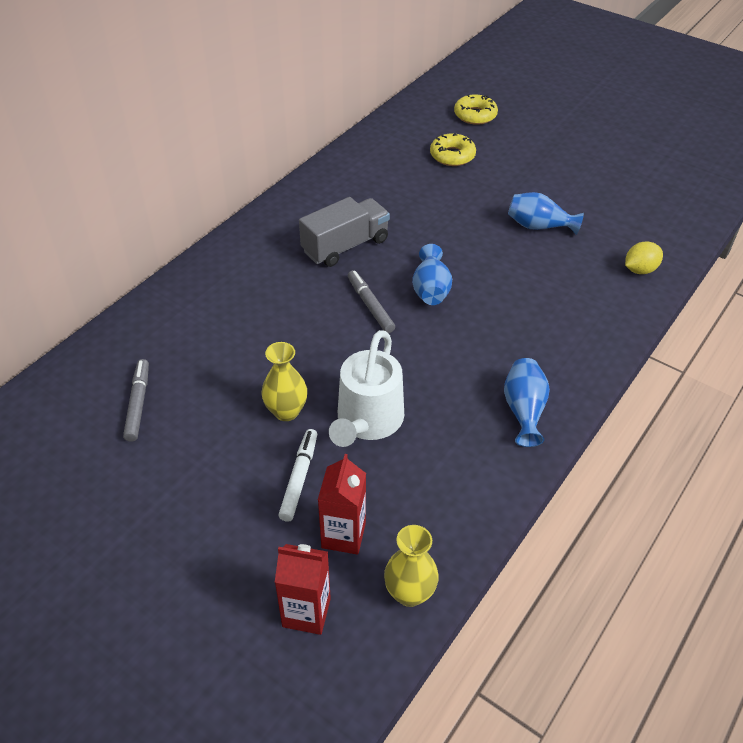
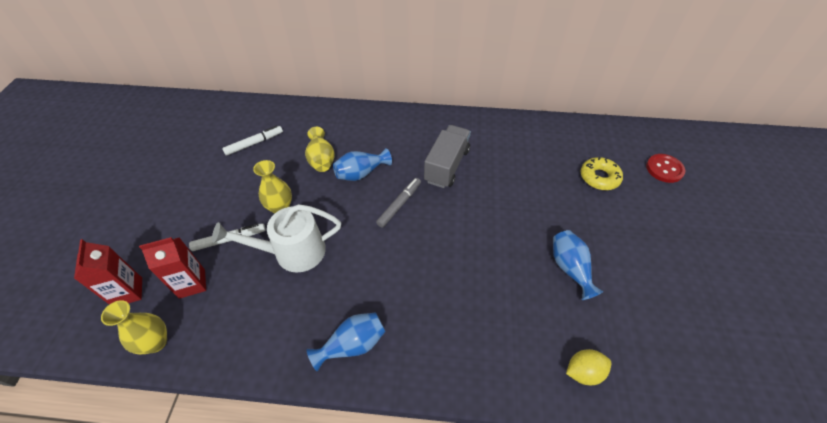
camera: 60 degrees right, 5 degrees up
(138, 403) = (254, 143): grey marker -> white marker
(236, 345) = (321, 159): none -> yellow vase
(345, 246) = (447, 166): grey truck -> grey truck turned 90 degrees counterclockwise
(431, 290) = (440, 230): blue vase -> blue vase (361, 173)
(475, 115) = (664, 169): yellow donut -> red button
(640, 270) = (583, 372): yellow lemon -> yellow lemon turned 45 degrees counterclockwise

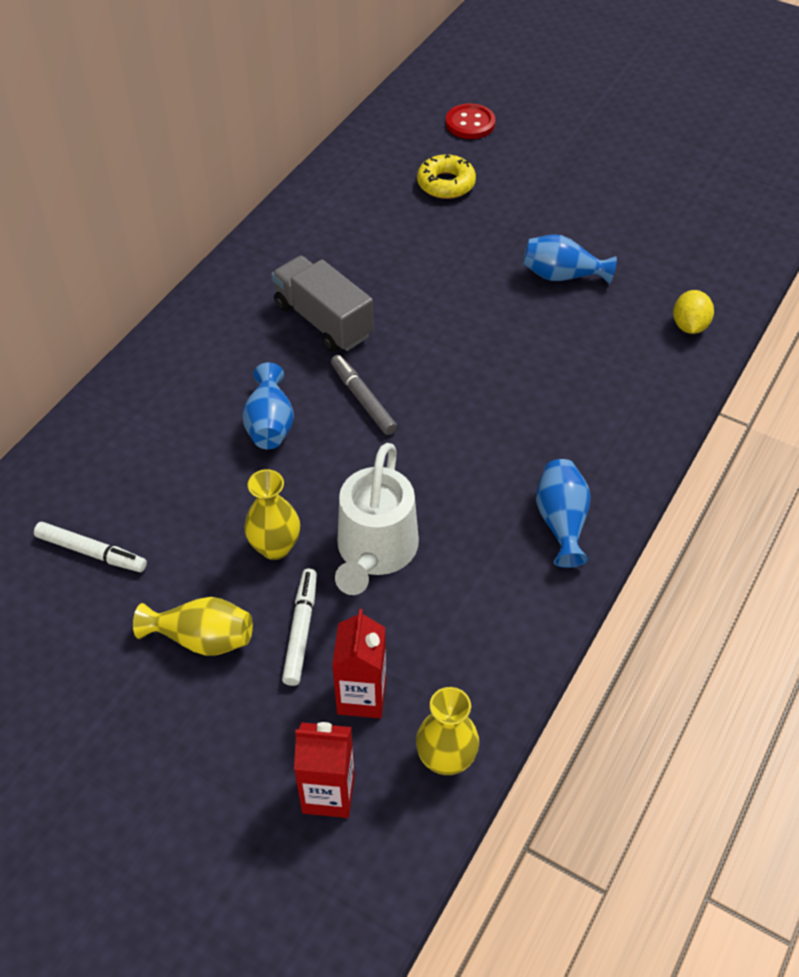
camera: 65 degrees left, 0 degrees up
(254, 143) = (91, 552): white marker -> white marker turned 120 degrees clockwise
(321, 159) = (203, 466): yellow vase -> yellow vase (202, 638)

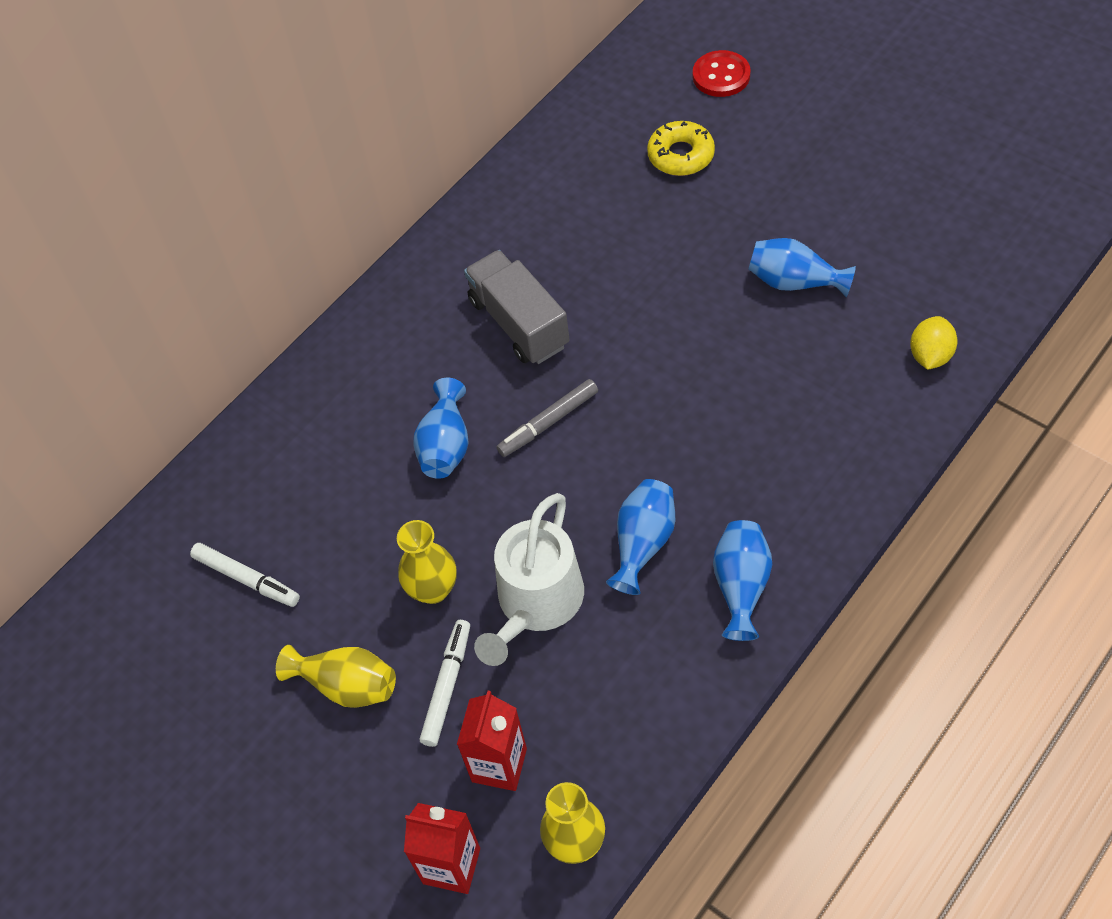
camera: 15 degrees right, 5 degrees up
(363, 399) = (548, 423): grey marker -> grey marker turned 105 degrees counterclockwise
(466, 493) = (643, 543): none -> blue vase

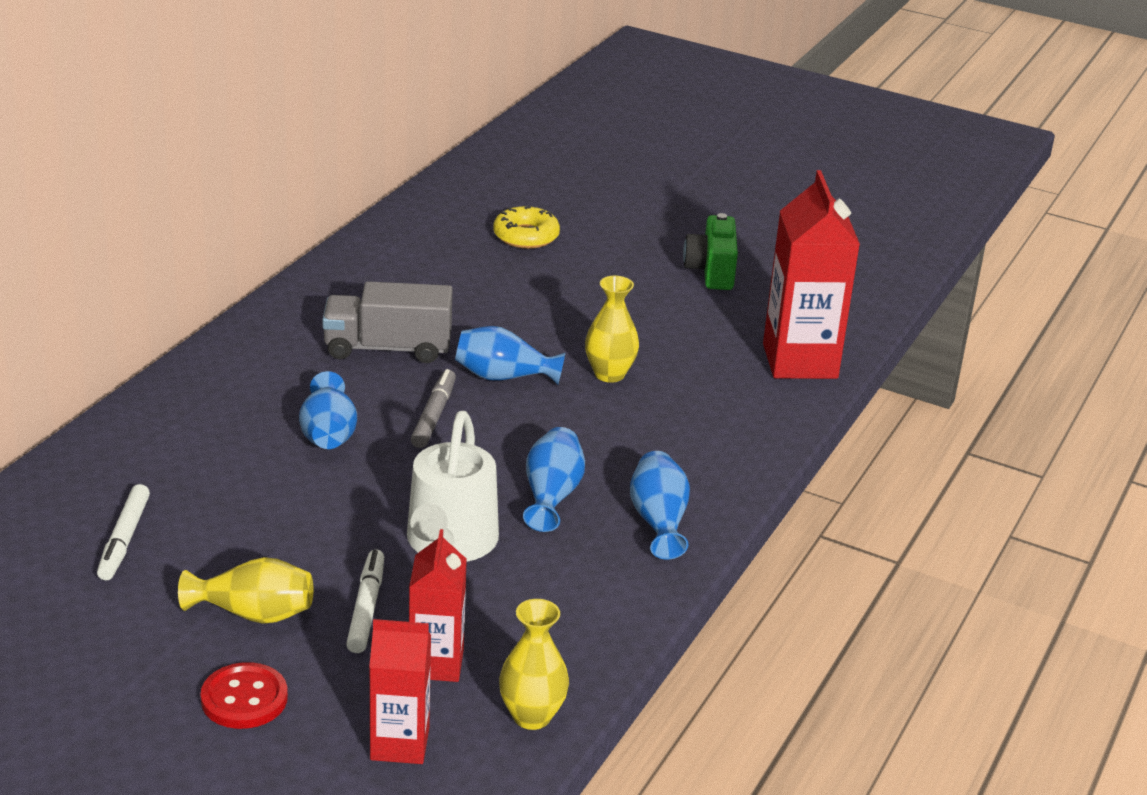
camera: 20 degrees left, 25 degrees down
(246, 579) = (124, 539): white marker -> white marker turned 75 degrees clockwise
(433, 589) = (336, 538): yellow vase -> yellow vase (609, 374)
(519, 323) = (388, 348): grey truck -> grey truck turned 45 degrees counterclockwise
(548, 423) = (434, 415): grey marker -> grey marker turned 150 degrees clockwise
(721, 76) = (552, 186): red button -> red button (244, 699)
(794, 282) = (658, 316): blue vase -> blue vase (503, 377)
(863, 213) = (711, 271): none -> green camera
(930, 355) = (800, 361): yellow lemon -> red carton

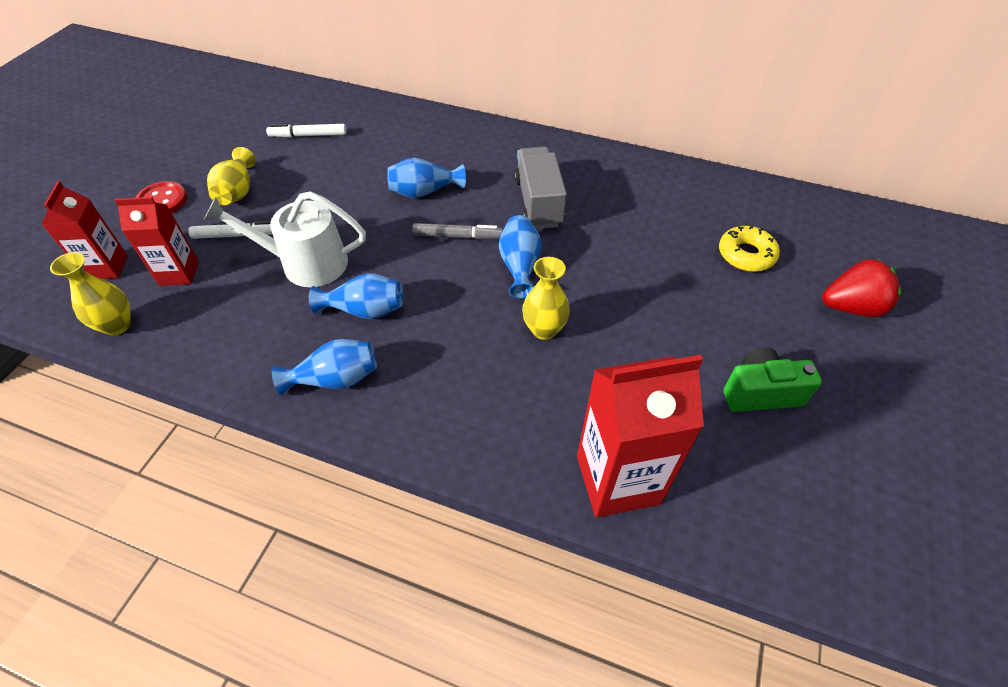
camera: 85 degrees right, 20 degrees up
(614, 202) = (851, 307): none -> red strawberry

